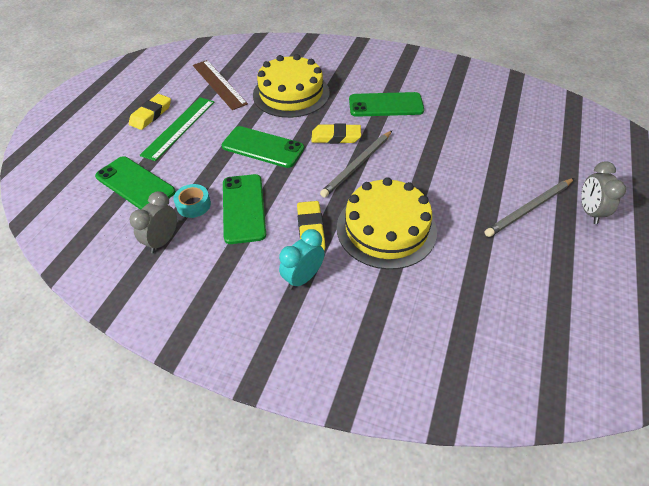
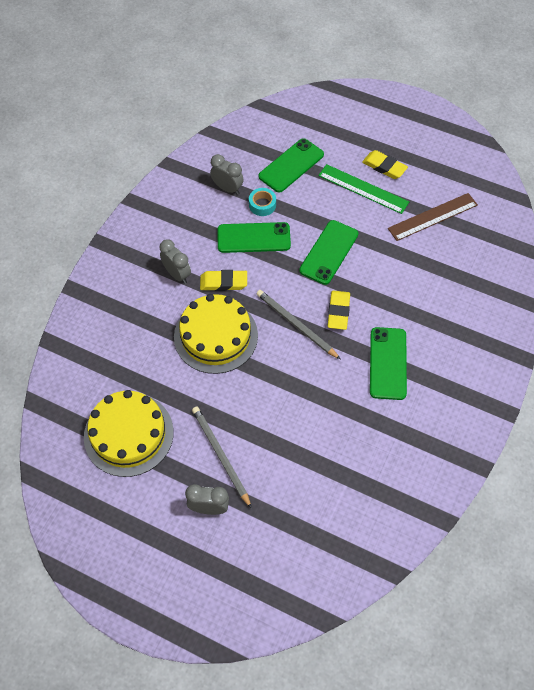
camera: 95 degrees right, 10 degrees up
(291, 93) = (413, 278): yellow cake -> yellow cake (128, 434)
(303, 277) = (177, 274): turquoise clock -> grey clock

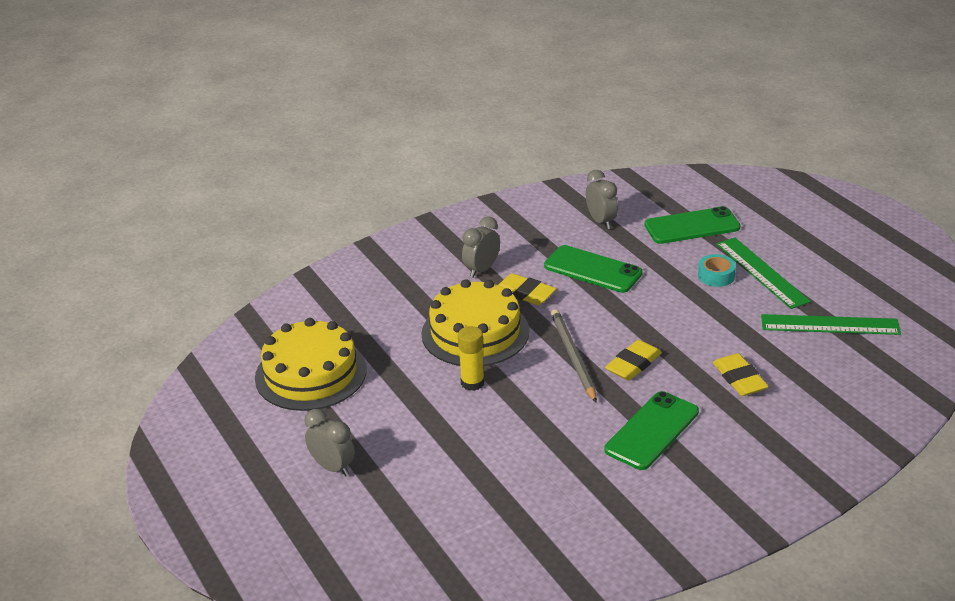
camera: 35 degrees right, 25 degrees down
(177, 274) = (481, 270): grey clock -> grey clock turned 135 degrees counterclockwise
(220, 455) = (386, 430): grey pencil -> none
(247, 383) = (472, 383): none -> yellow glue stick
(262, 205) = (628, 247): turquoise tape -> turquoise tape (716, 276)
(329, 252) = (669, 311): green phone -> none
(384, 167) = (806, 262): yellow eraser -> yellow eraser (739, 379)
(432, 216) = (830, 325): brown ruler -> green ruler

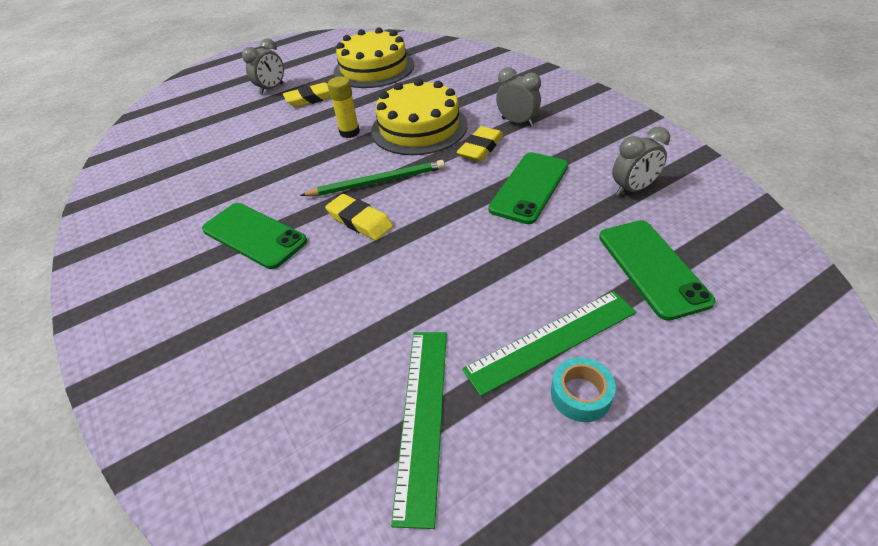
camera: 90 degrees right, 10 degrees up
(573, 357) = (377, 182): grey pencil -> green pencil
(716, 276) = (534, 290): turquoise tape -> turquoise tape (580, 394)
(739, 379) = (319, 305): yellow eraser -> yellow eraser (311, 99)

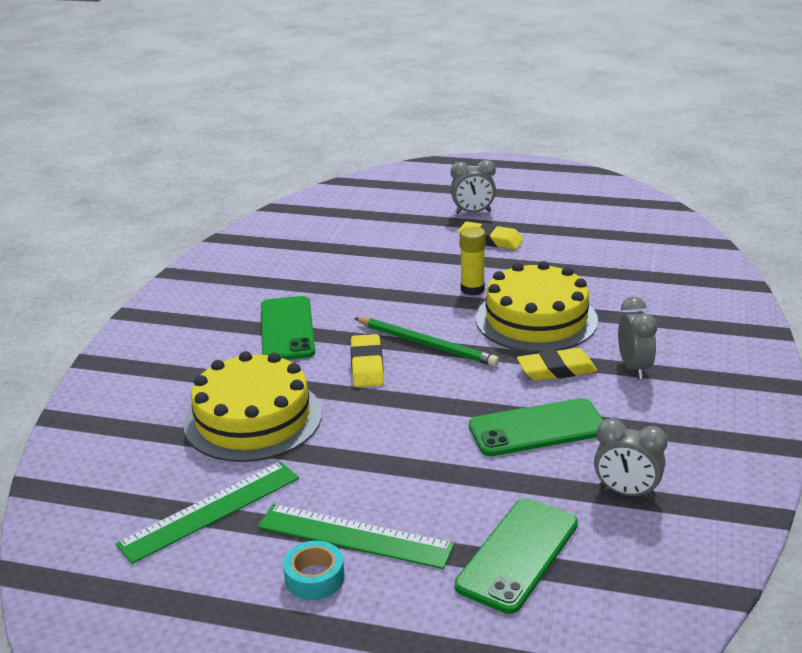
camera: 45 degrees right, 15 degrees down
(374, 68) = (592, 239): yellow cake -> yellow cake (253, 418)

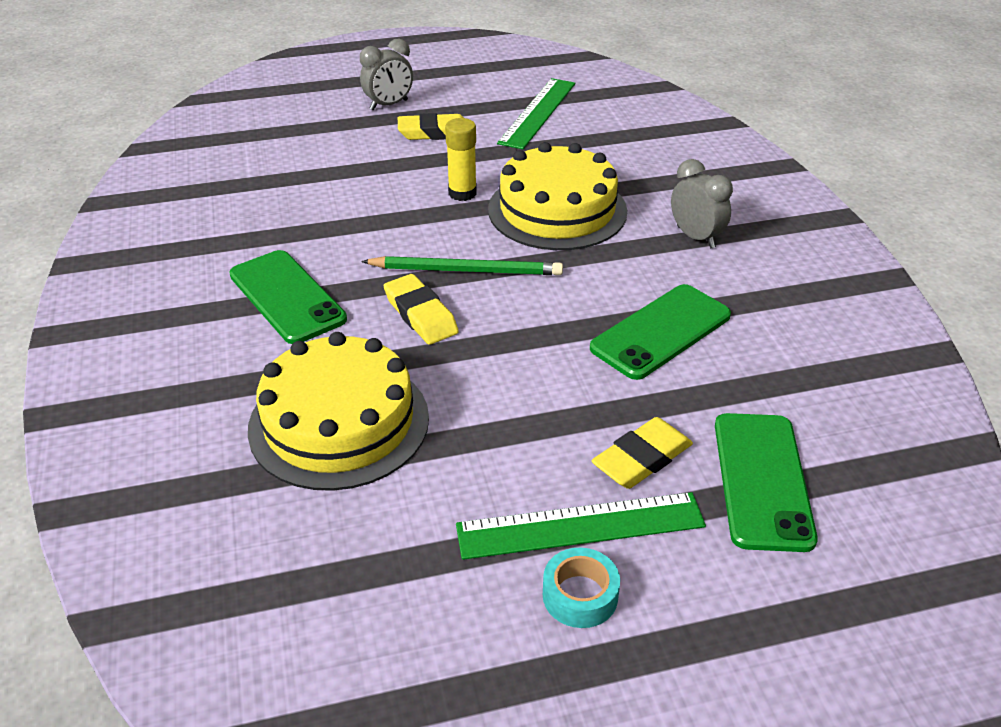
camera: 30 degrees left, 10 degrees up
(210, 511) = (386, 560): green ruler -> green ruler (538, 113)
(556, 370) = (625, 261): yellow eraser -> yellow eraser (642, 458)
(626, 492) = (802, 373): grey clock -> none

